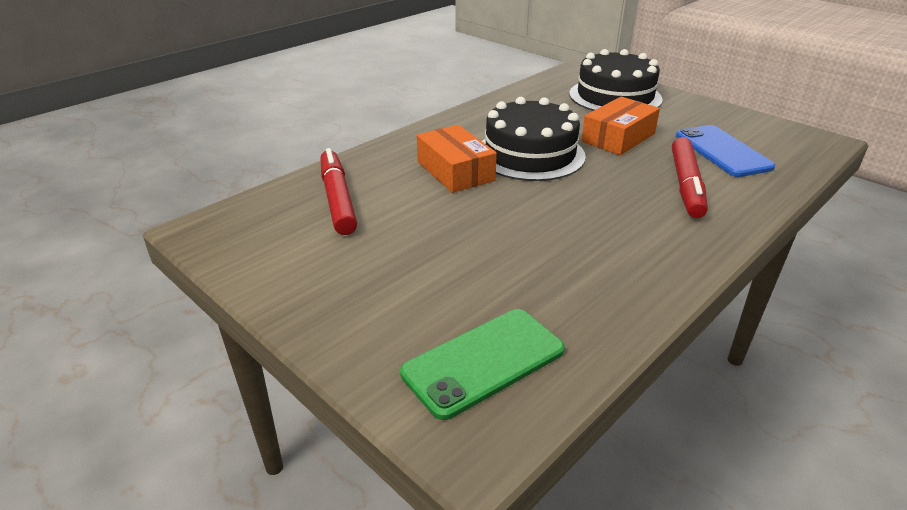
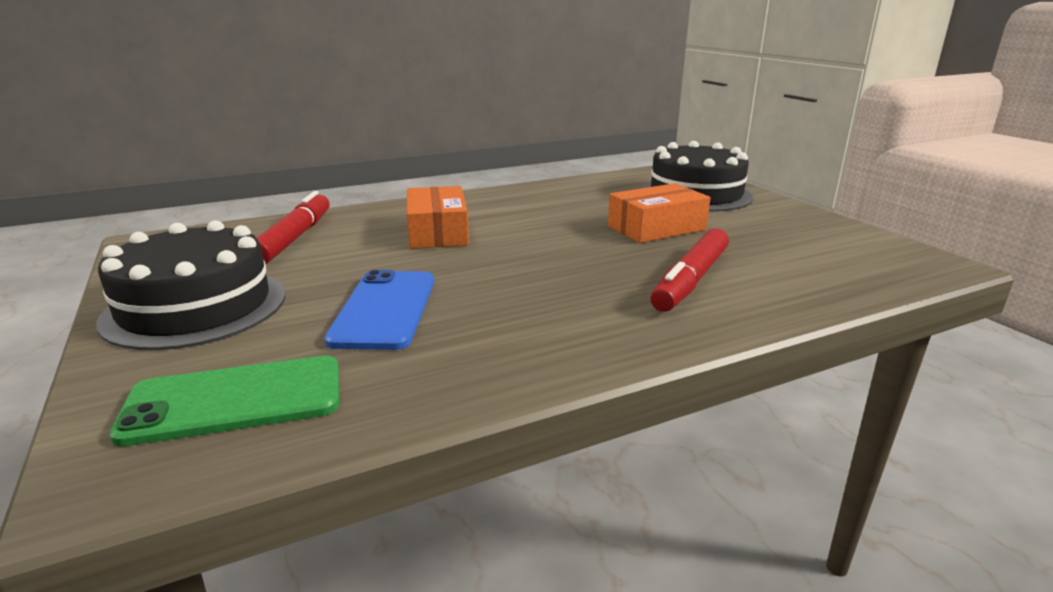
camera: 20 degrees right, 10 degrees down
(530, 154) = (535, 229): black cake -> black cake (196, 307)
(722, 151) = (778, 256): blue phone -> blue phone (384, 309)

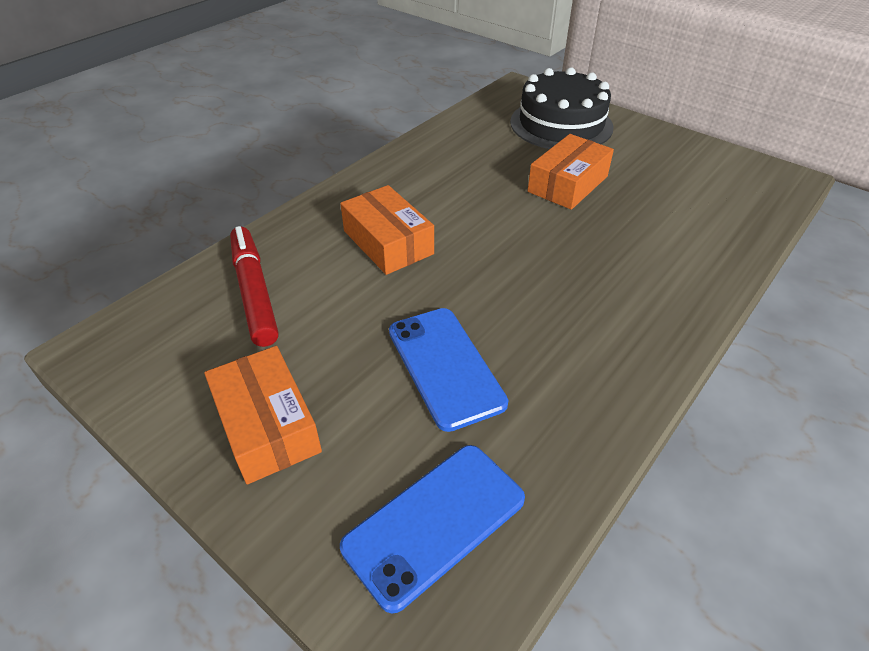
camera: 25 degrees left, 20 degrees up
(196, 307) = (267, 425): black cake -> orange box
(235, 400) = (435, 523): green phone -> blue phone
(690, 280) = (645, 249): red marker -> none

